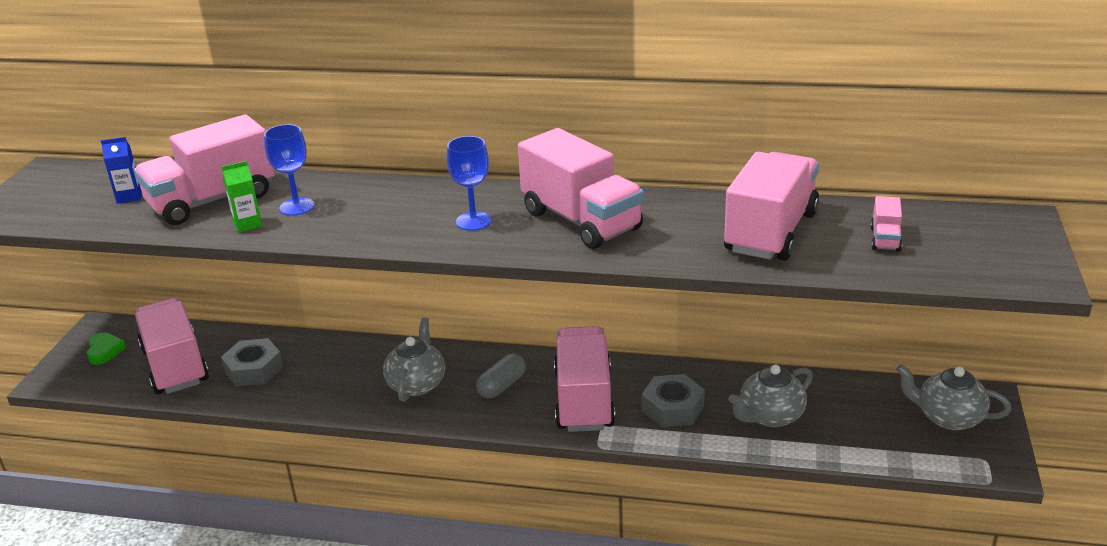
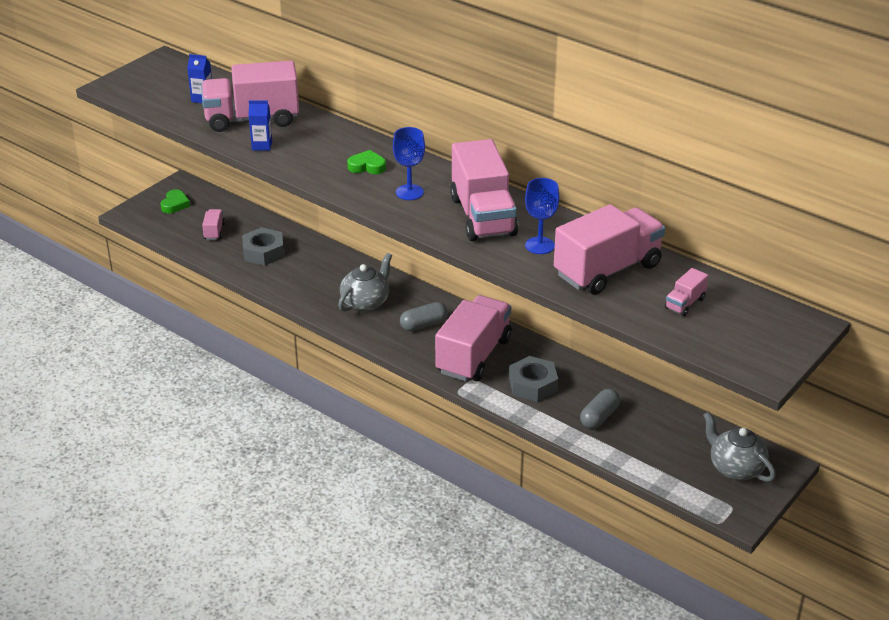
camera: 25 degrees right, 5 degrees up
(175, 366) = (214, 231): pink truck -> pink truck, size x0.43
(247, 224) = (262, 146): green carton -> blue carton
(297, 207) = (302, 142): blue goblet -> blue goblet (539, 245)
(398, 210) = (367, 166): none -> green heart
(770, 416) = (599, 417): grey teapot -> grey capsule

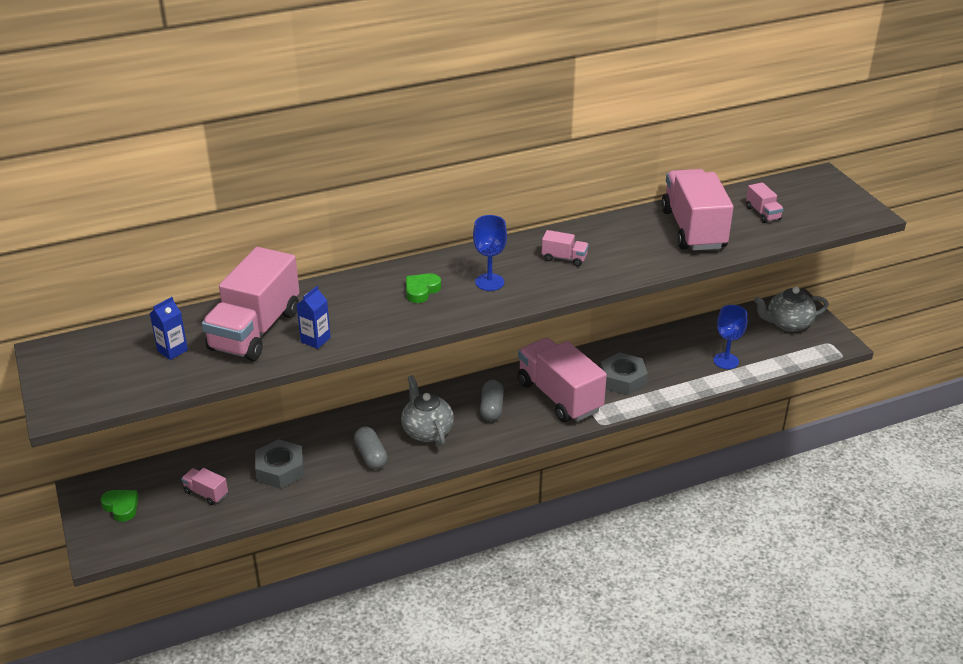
camera: 60 degrees left, 0 degrees up
(482, 216) = (564, 258): pink truck -> pink truck, size x0.43
(539, 245) = (633, 247): blue goblet -> blue goblet (726, 361)
(599, 417) = (687, 362): grey capsule -> grey capsule (371, 456)

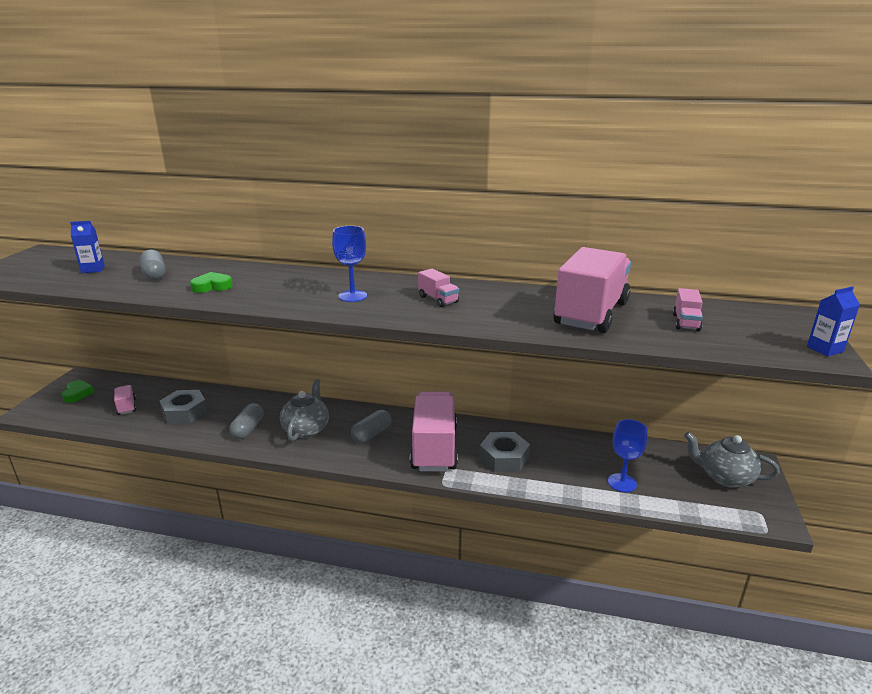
camera: 35 degrees right, 10 degrees down
(255, 330) = (154, 274): pink truck -> grey capsule
(315, 340) = (175, 290): blue carton -> blue carton (824, 349)
(421, 290) = (295, 286): green heart -> green heart (212, 286)

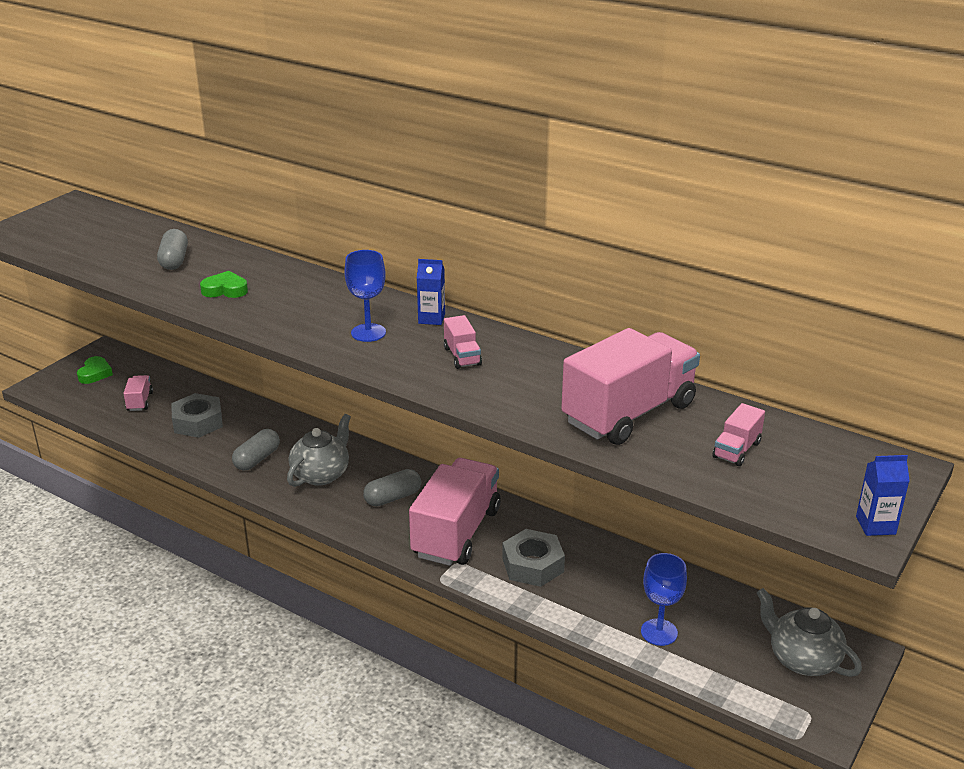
camera: 20 degrees right, 5 degrees up
(93, 269) = (115, 241): blue carton -> blue carton (431, 318)

